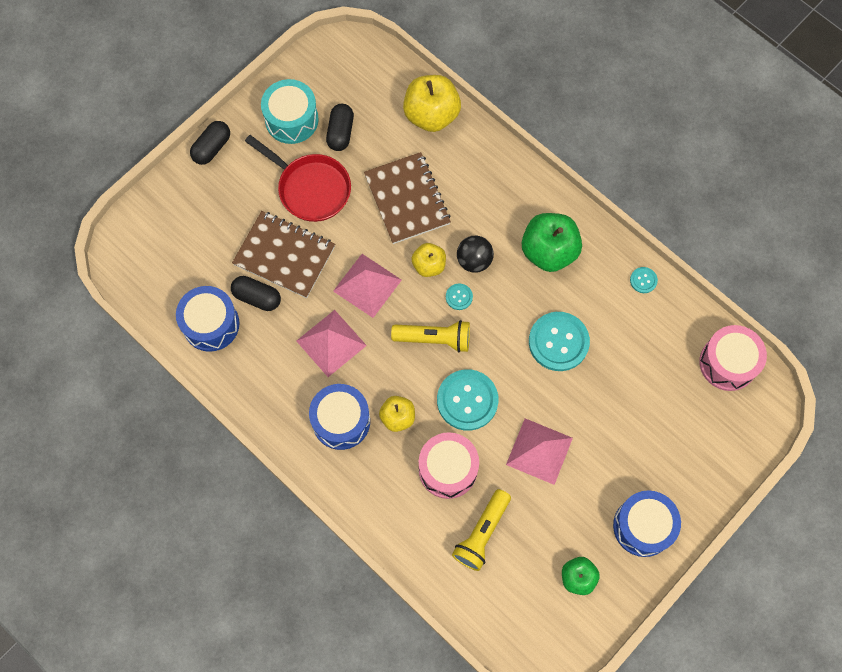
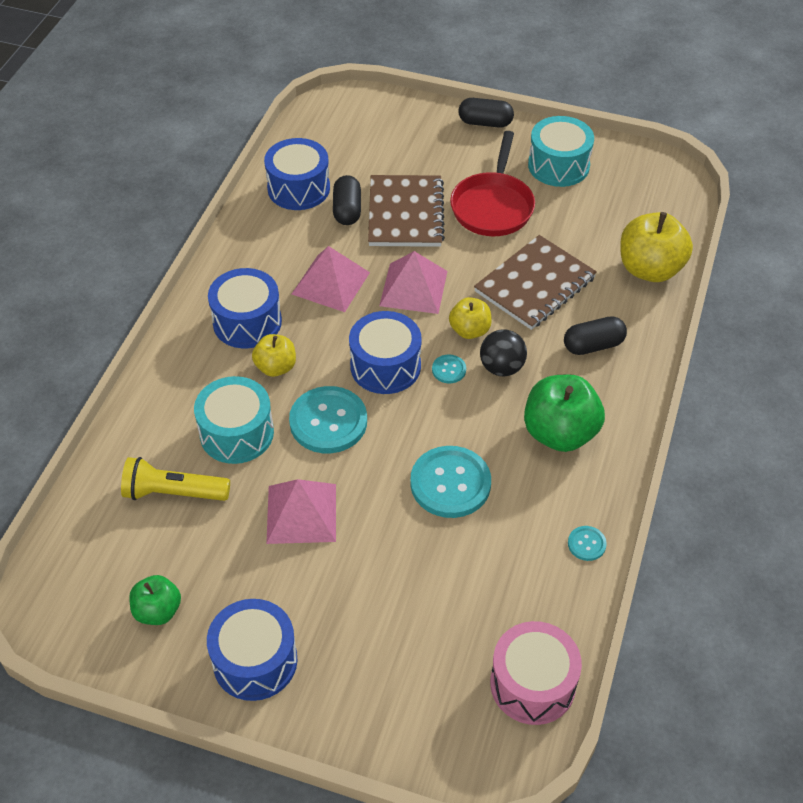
camera: 65 degrees right, 20 degrees down
(340, 132) = (572, 206): black capsule -> black capsule (593, 345)
(434, 339) = (385, 366): yellow flashlight -> blue drum
(448, 469) = (237, 433): pink drum -> turquoise drum

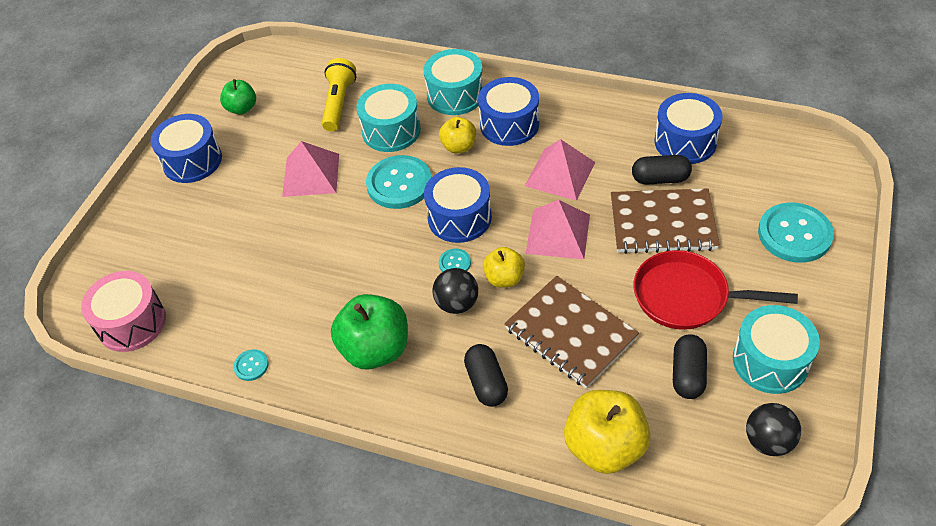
camera: 95 degrees right, 0 degrees up
(185, 371) = (455, 95): none -> turquoise drum
(450, 483) = (327, 267): turquoise button -> turquoise button (794, 234)
(485, 123) = (831, 289): black capsule -> black capsule (687, 374)
(633, 176) = (768, 441): none -> black ball

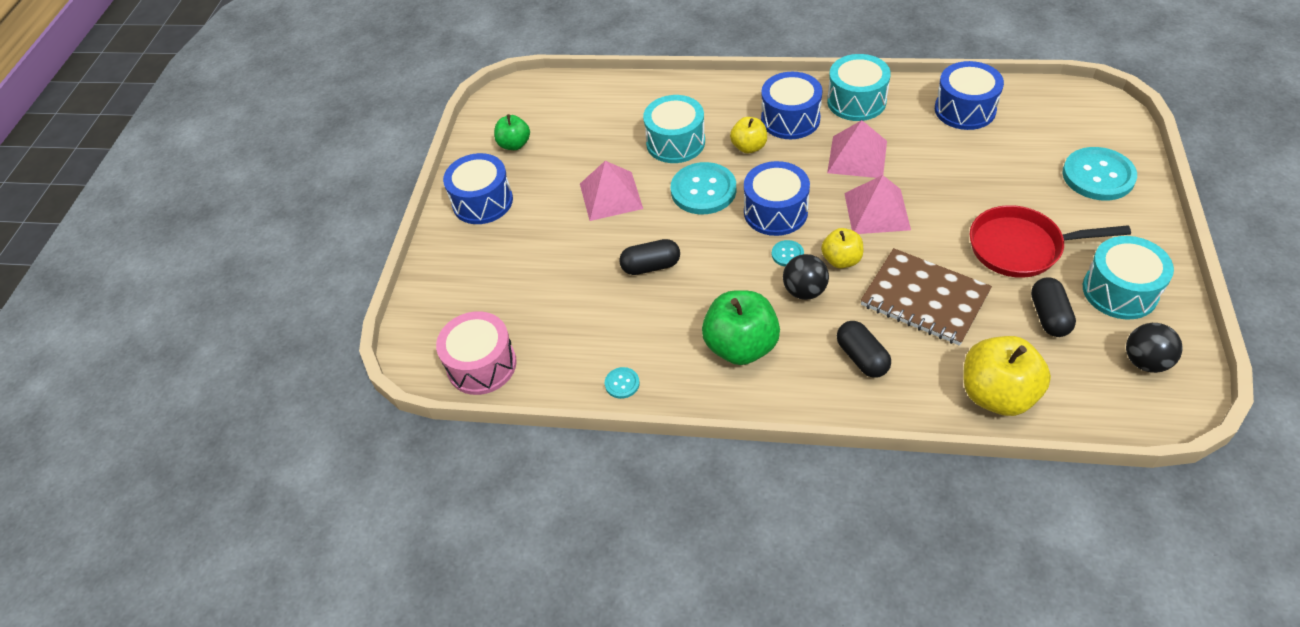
camera: 10 degrees left, 0 degrees up
(339, 103) = (612, 125): yellow flashlight -> none
(455, 95) = (726, 100): turquoise drum -> turquoise drum (856, 101)
(660, 179) = (954, 146): black capsule -> black capsule (651, 266)
(662, 223) = (972, 186): brown notebook -> none

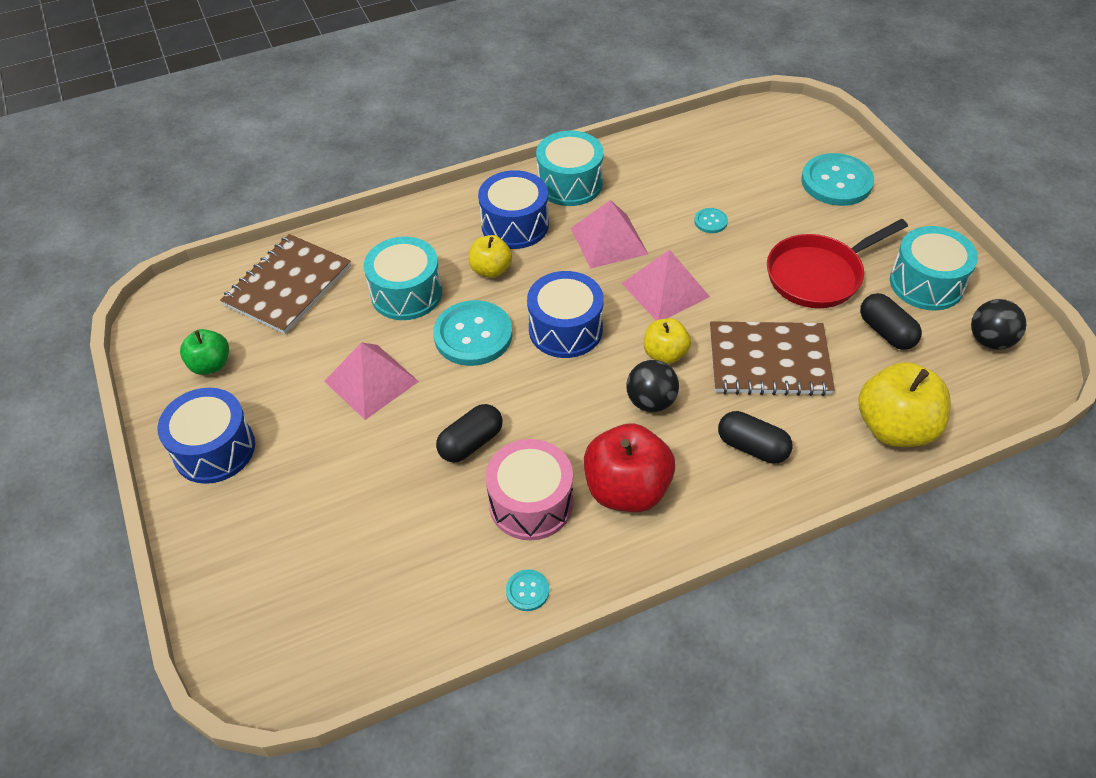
camera: 35 degrees left, 0 degrees up
(481, 365) = (345, 649): pink drum -> pink drum (531, 503)
(597, 108) = (288, 286): none -> brown notebook
(741, 346) = (627, 489): green apple -> red apple
(787, 254) = (608, 370): turquoise button -> turquoise button (710, 221)
(965, 109) = (679, 158): blue drum -> none

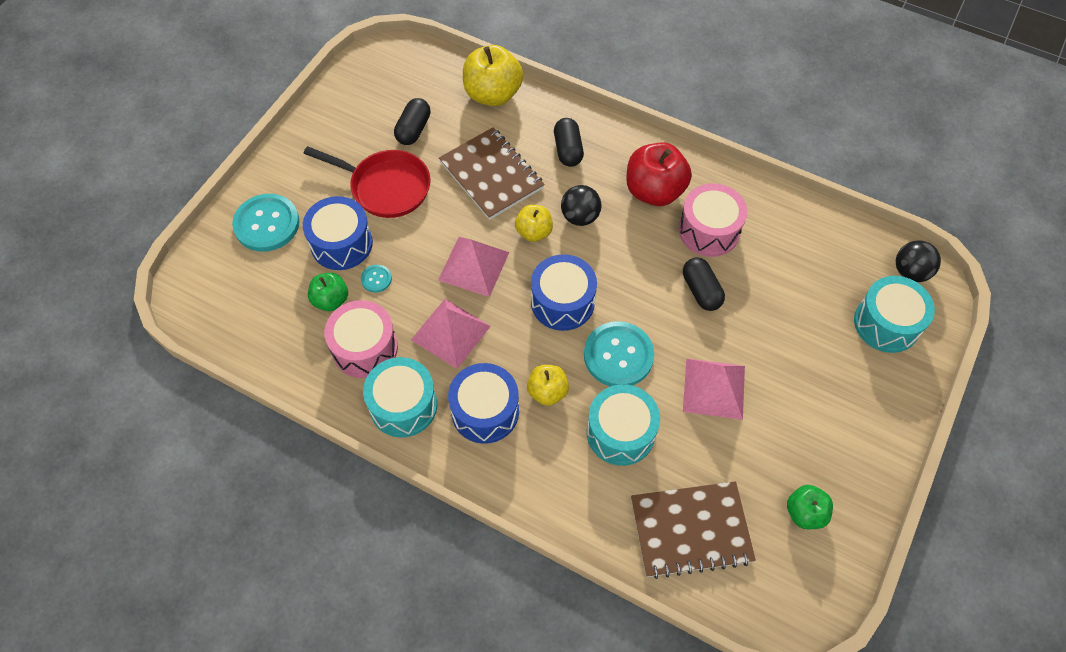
camera: 130 degrees left, 10 degrees up
(214, 449) = (854, 439): blue drum -> blue drum (341, 243)
(471, 443) = (701, 291): black capsule -> black capsule turned 60 degrees clockwise
(527, 591) = (760, 196): turquoise button -> none
(645, 185) = (365, 348): none -> pink drum
(713, 186) = (331, 300): none -> green apple
(926, 283) = (348, 128): turquoise drum -> turquoise drum (886, 323)
(990, 340) = (379, 79): black ball -> black ball (910, 272)

